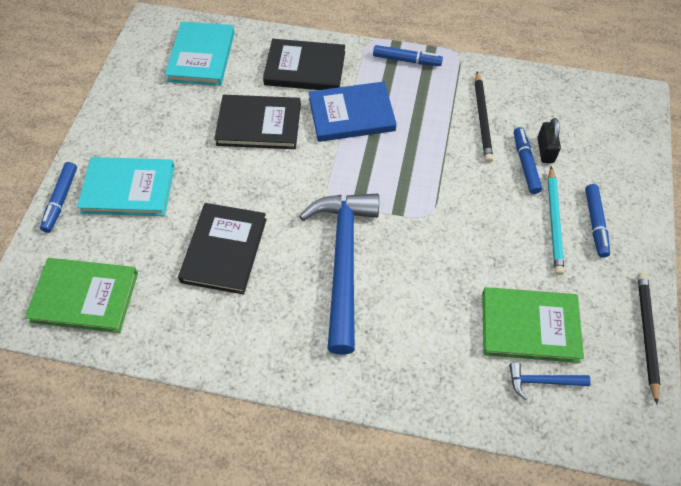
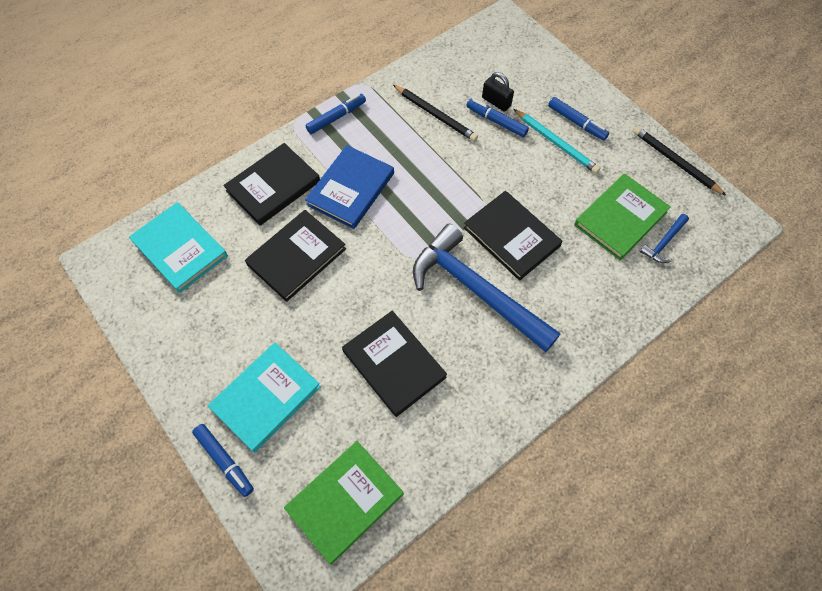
camera: 50 degrees left, 5 degrees up
(420, 253) = (511, 237): none -> black book

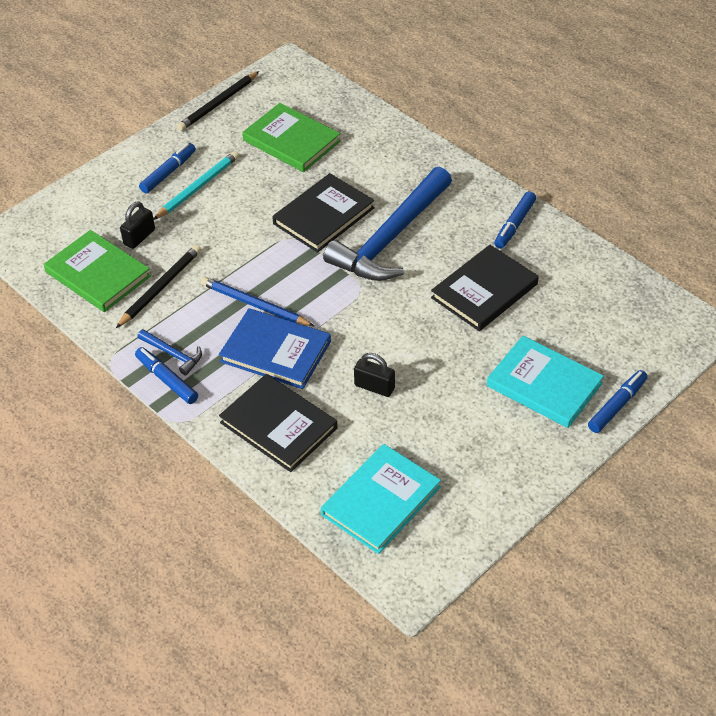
camera: 95 degrees left, 15 degrees down
(296, 257) = (374, 387): black book -> black padlock
(345, 501) = (626, 310): green book -> green book (98, 274)
(406, 178) = (255, 305): none -> blue pencil
(496, 121) = (169, 235): blue marker -> blue marker (515, 224)
(663, 243) = (316, 113): blue hammer -> blue hammer (173, 354)

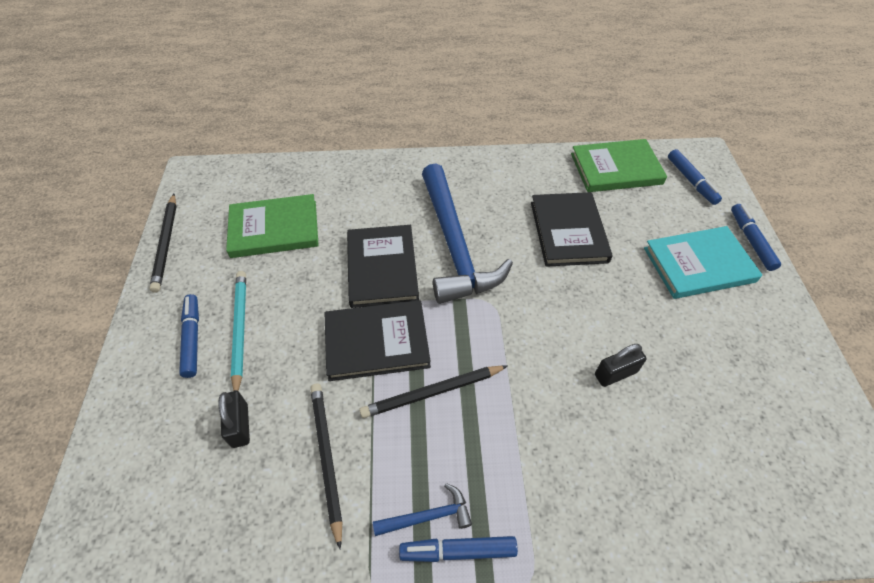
camera: 50 degrees left, 5 degrees up
(98, 274) = (242, 506): green book -> green book (616, 169)
(255, 305) = (432, 392): blue pencil -> black pencil
(275, 351) = (507, 419): blue book -> none
(278, 425) = (606, 487): black book -> black book (377, 342)
(381, 501) = (764, 469): turquoise book -> none
(515, 224) = (517, 172): blue marker -> blue marker (691, 181)

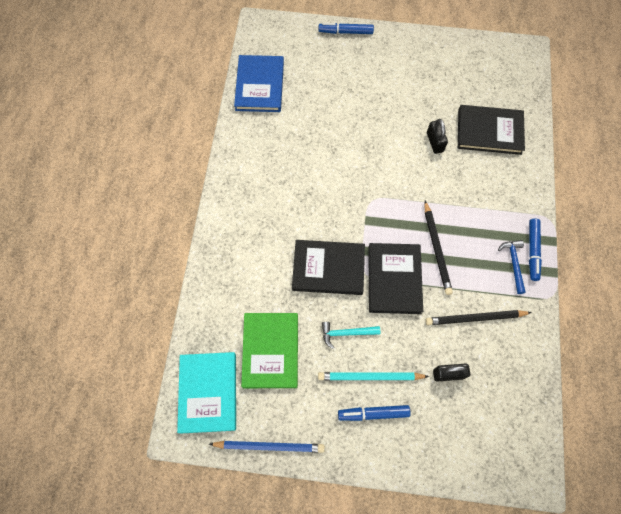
camera: 80 degrees left, 15 degrees up
(166, 243) = (269, 446): black pencil -> blue pencil
(297, 297) = (346, 333): none -> turquoise hammer
(454, 245) = (315, 214): blue hammer -> none
(568, 231) = (317, 135): black book -> black book (489, 131)
(616, 169) = (260, 85): green book -> blue book
(691, 181) = (283, 43): blue marker -> none
(698, 265) = (360, 68): turquoise book -> turquoise book (208, 392)

